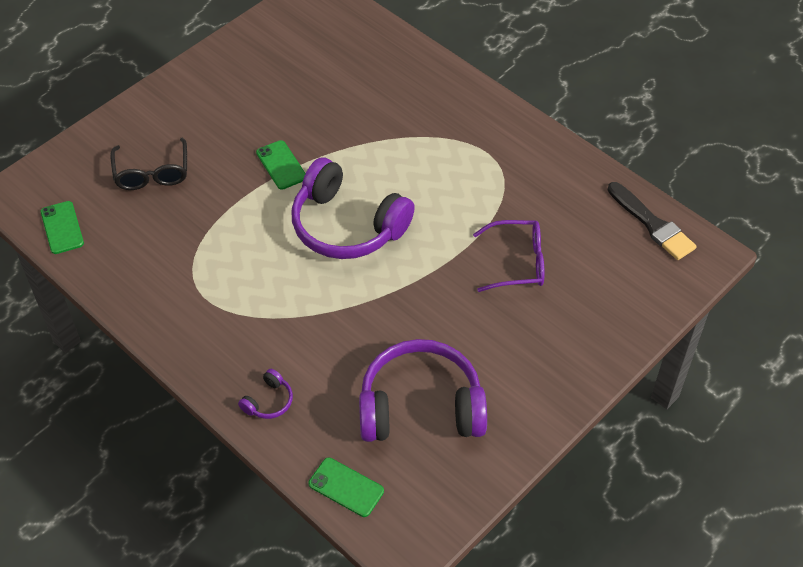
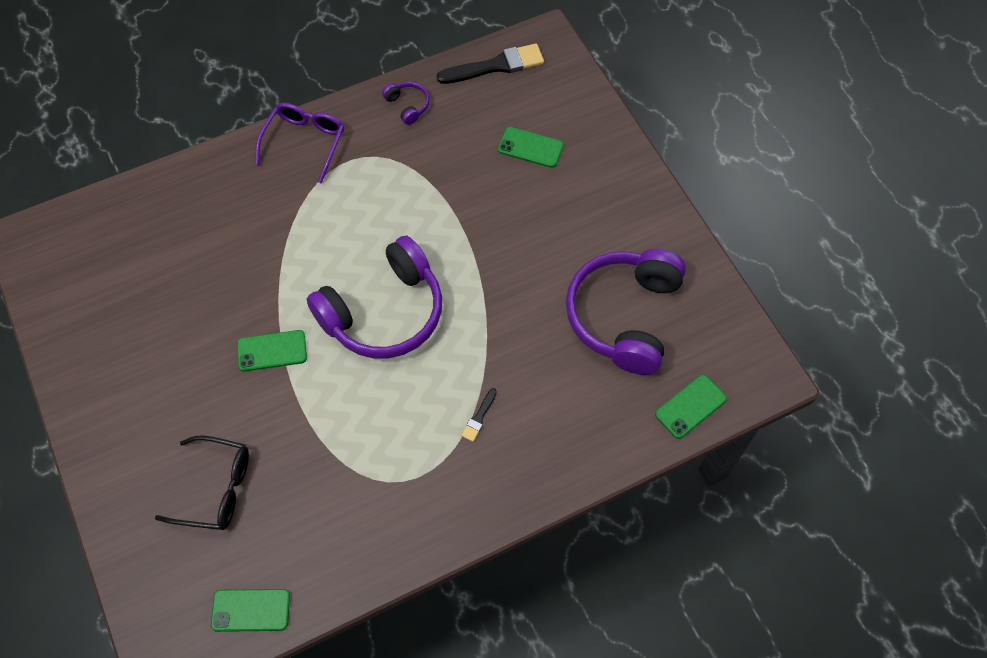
camera: 70 degrees left, 10 degrees up
(268, 401) = (572, 448): purple headphones -> purple headphones (408, 106)
(273, 323) = (479, 417): none -> black brush
(518, 262) = (494, 183): purple glasses -> purple glasses (305, 142)
(572, 279) = (530, 147): none -> green phone

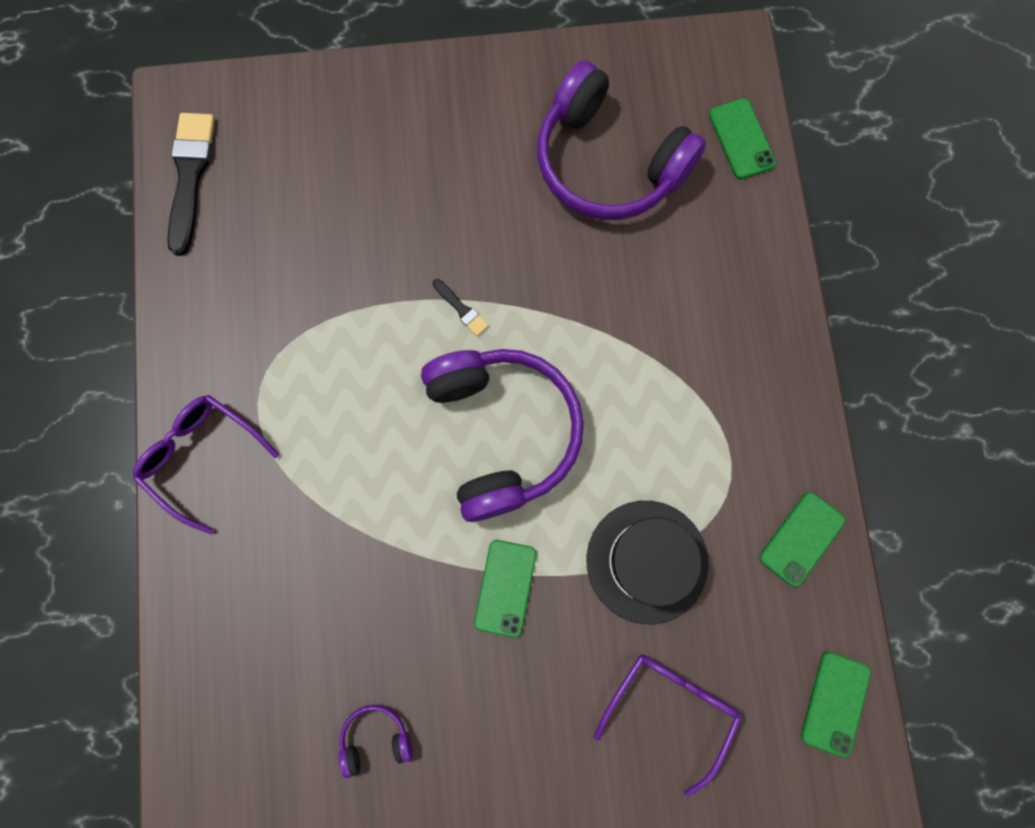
camera: 70 degrees left, 15 degrees up
(216, 488) = (670, 707): black glasses -> purple glasses
(320, 439) = (646, 561): none -> black hat
(408, 106) = (203, 305): purple headphones -> purple headphones (375, 738)
(479, 417) = (679, 366): black brush -> black brush (461, 309)
(530, 147) = (335, 180): green phone -> green phone (801, 539)

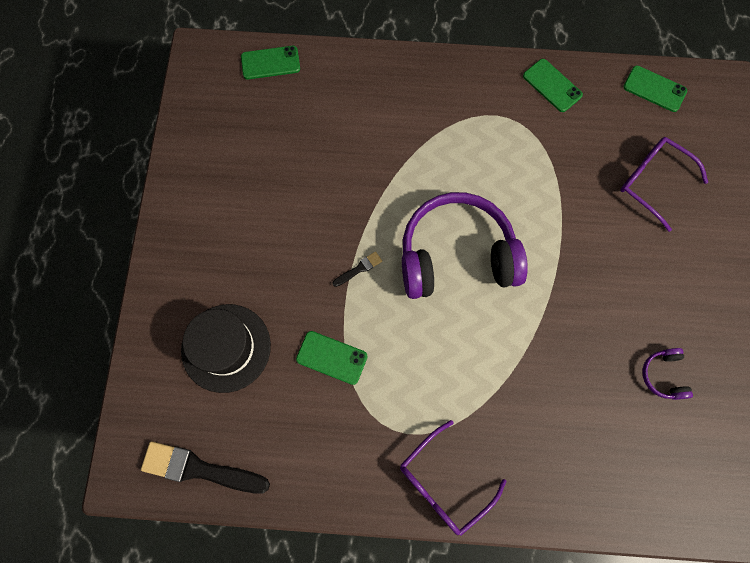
camera: 80 degrees left, 5 degrees down
(505, 588) = (566, 271): green phone -> green phone (331, 357)
(608, 163) = (267, 150): purple headphones -> none
(646, 561) = (557, 178): black hat -> black hat (226, 347)

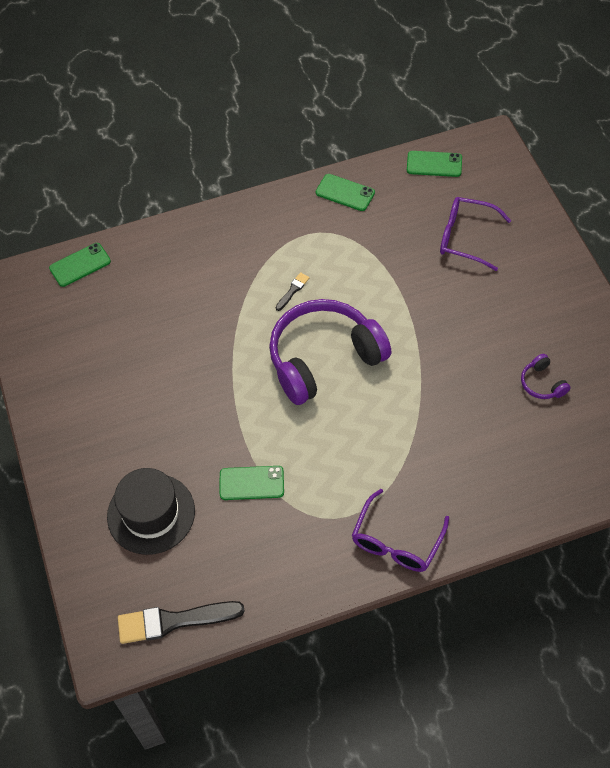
camera: 20 degrees left, 15 degrees down
(359, 269) = (242, 402): black brush -> black brush (293, 290)

